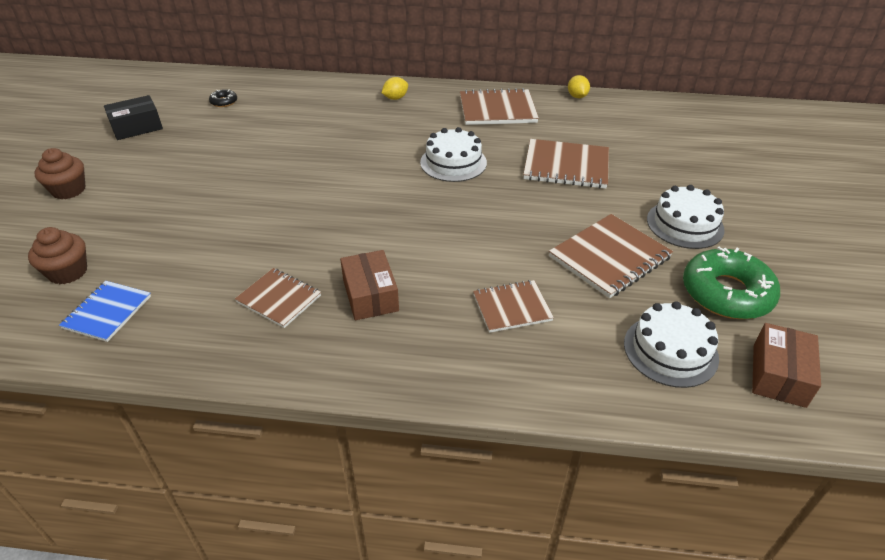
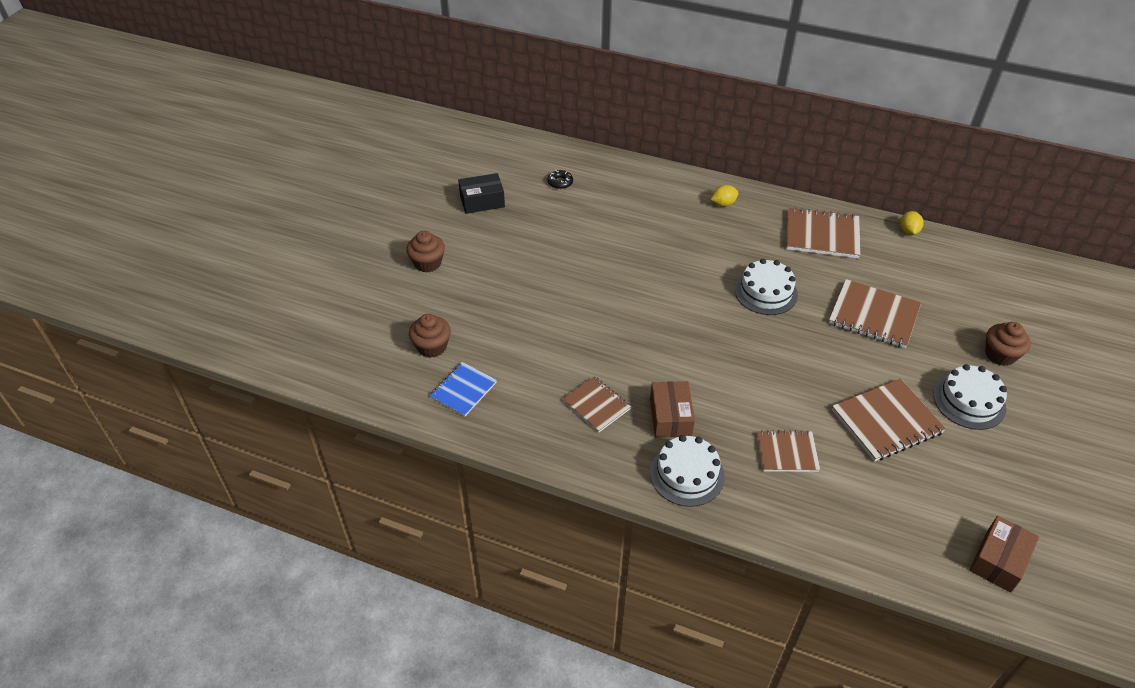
camera: 15 degrees right, 5 degrees up
(670, 350) = (912, 519): white cake -> white cake (687, 474)
(698, 180) = (1000, 355): none -> brown cupcake
(726, 293) = (982, 478): green donut -> none

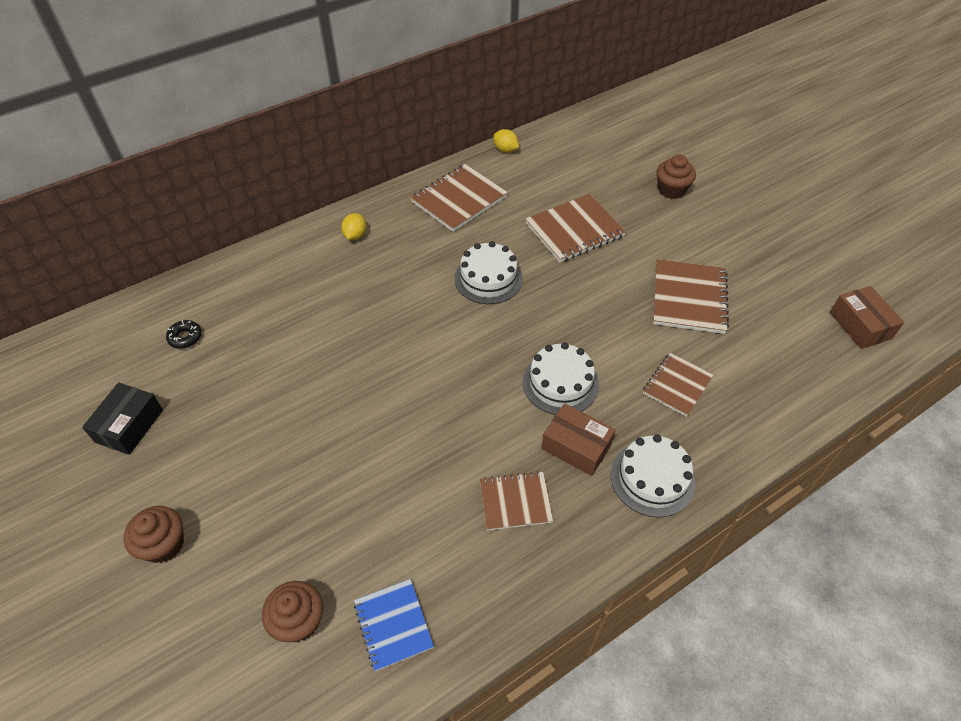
camera: 55 degrees left, 5 degrees up
(969, 401) = (703, 237): white cake -> white cake (560, 383)

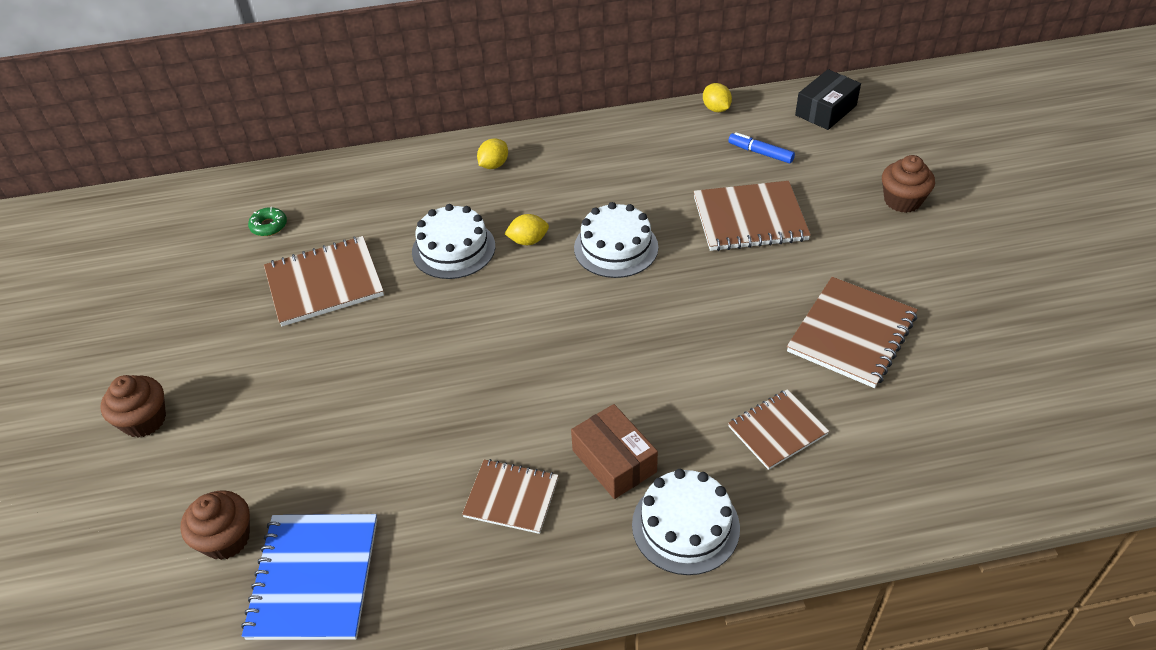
camera: 25 degrees right, 5 degrees down
(129, 426) = (173, 297): black box -> black box (825, 110)
(185, 337) = (269, 226): black donut -> green donut
(393, 625) = (314, 578): blue notebook -> blue notebook, size x1.57
(417, 291) = (528, 241): none -> yellow lemon
(459, 199) = (630, 153): brown notebook -> brown notebook (324, 283)
(556, 177) = (760, 153): none -> blue marker
(560, 383) = (635, 385): white cake -> white cake (453, 249)
(860, 325) = (1074, 431): brown box -> none

